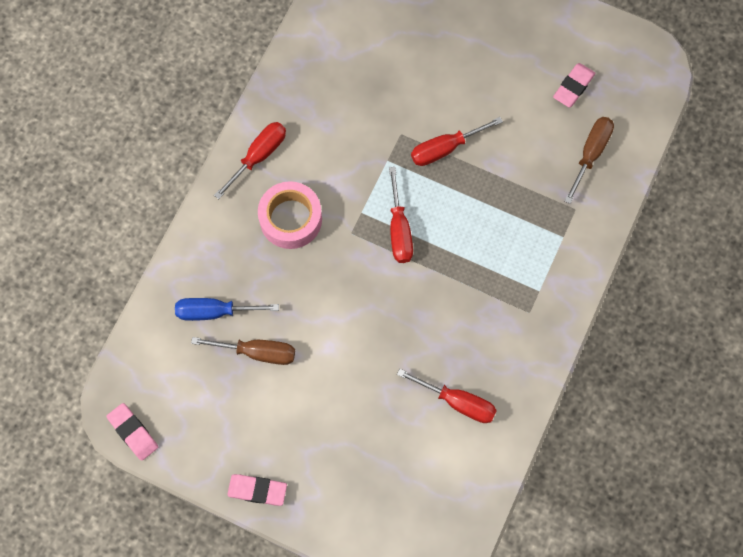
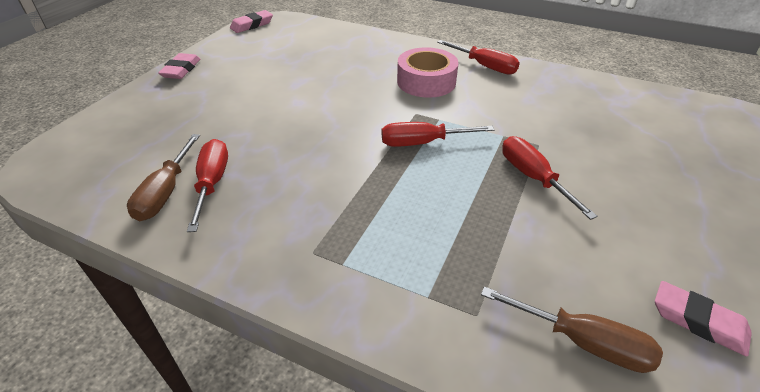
camera: 90 degrees right, 30 degrees down
(215, 311) = (340, 51): blue screwdriver -> none
(257, 352) = (301, 68): brown screwdriver -> brown screwdriver (166, 192)
(457, 402) = (212, 183): red screwdriver -> red screwdriver turned 150 degrees clockwise

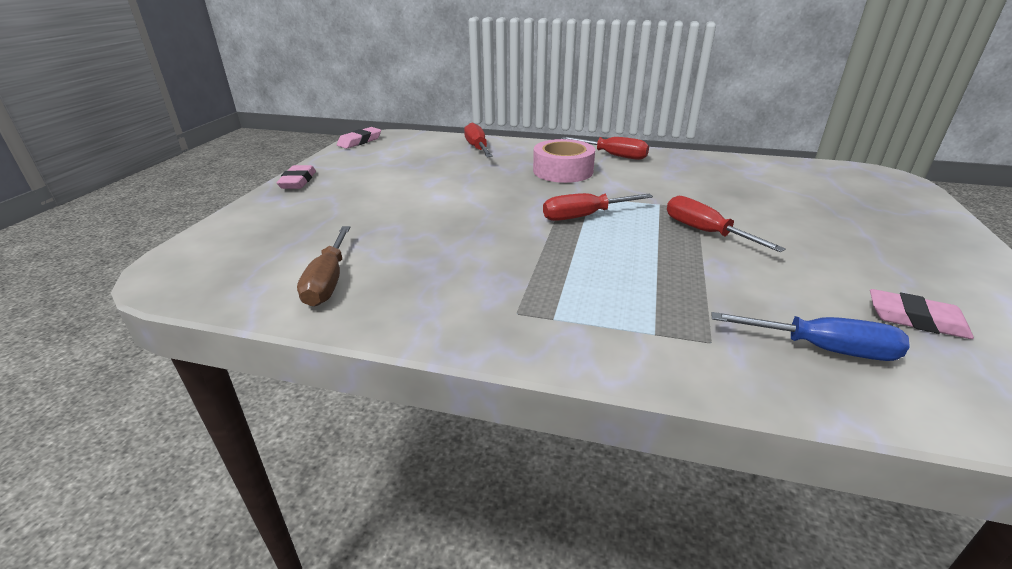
camera: 10 degrees left, 10 degrees down
(212, 183) = (378, 269): red screwdriver -> red screwdriver (477, 148)
(582, 342) = (823, 349): brown screwdriver -> blue screwdriver

